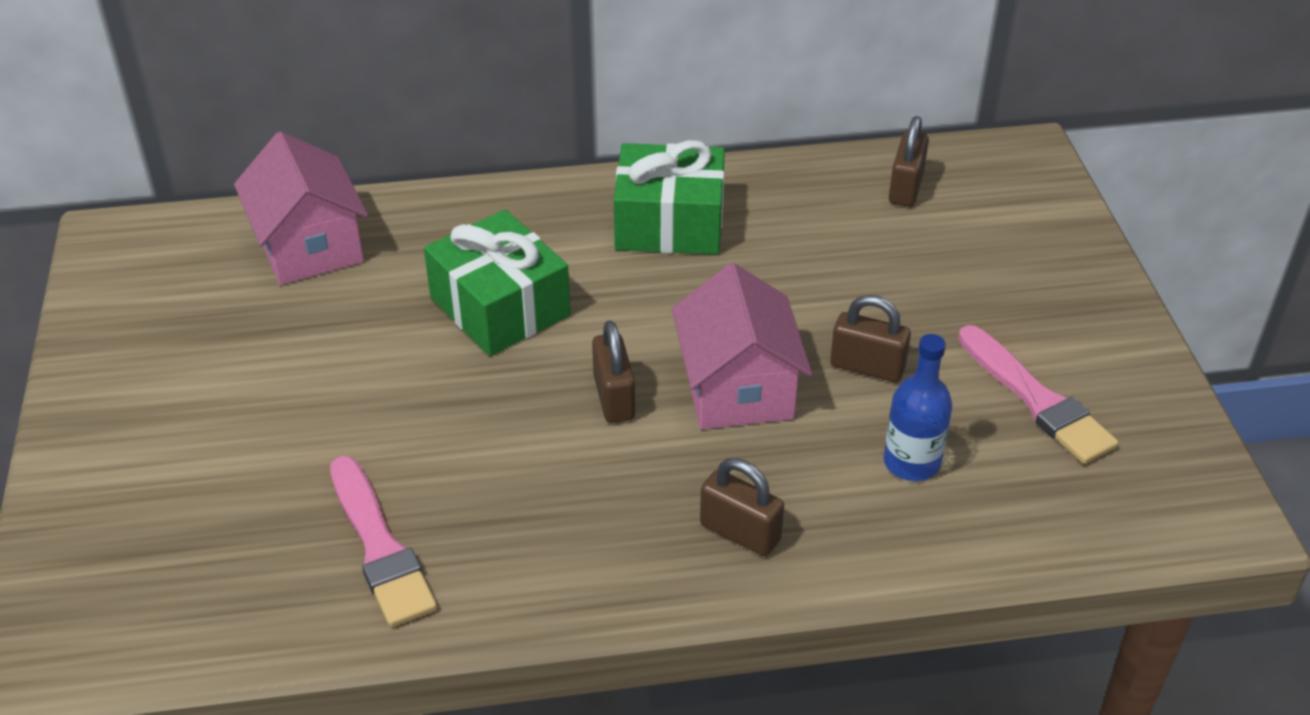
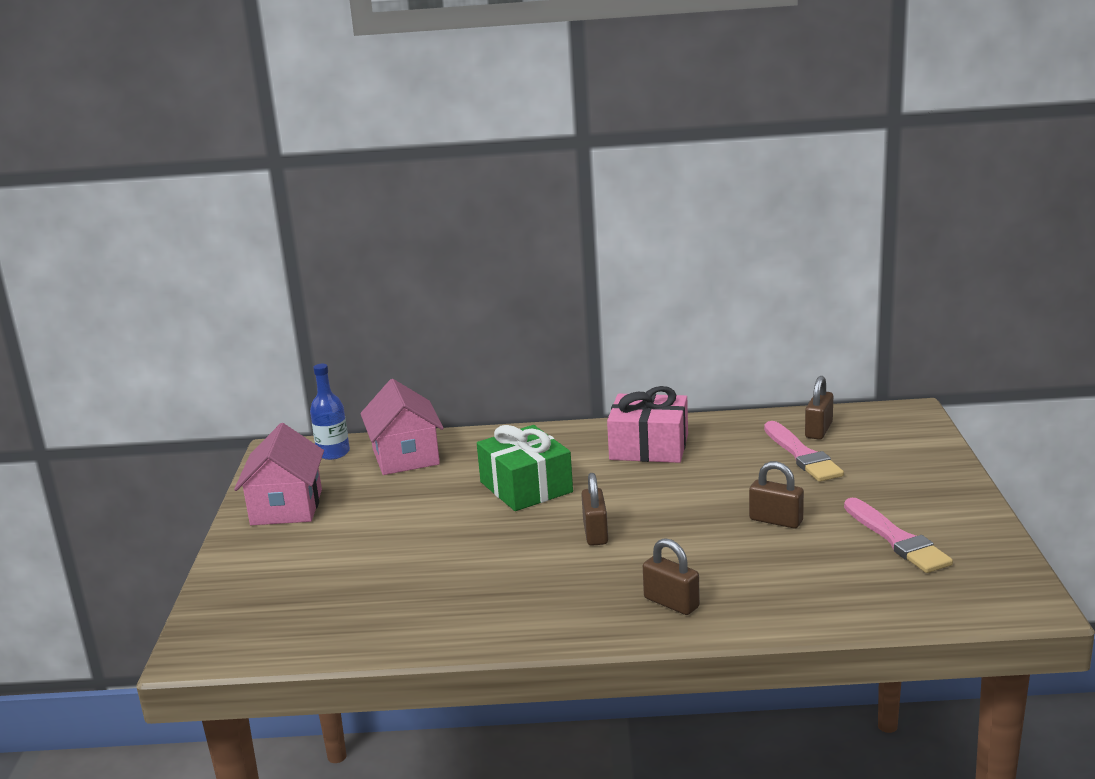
camera: 10 degrees right, 20 degrees down
(380, 547) = (424, 604): pink brush -> pink brush (802, 455)
(669, 223) = (649, 447): green gift -> pink gift
(737, 389) = (682, 530): pink house -> pink house (286, 507)
(911, 462) = (800, 570): blue bottle -> blue bottle (333, 453)

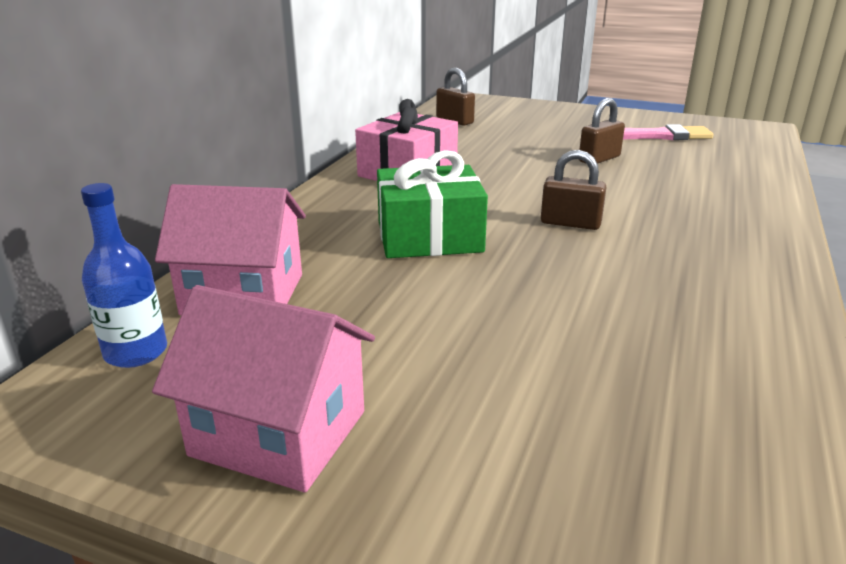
camera: 70 degrees left, 5 degrees up
(671, 603) = (731, 218): brown padlock -> none
(802, 455) = (492, 132): pink brush -> none

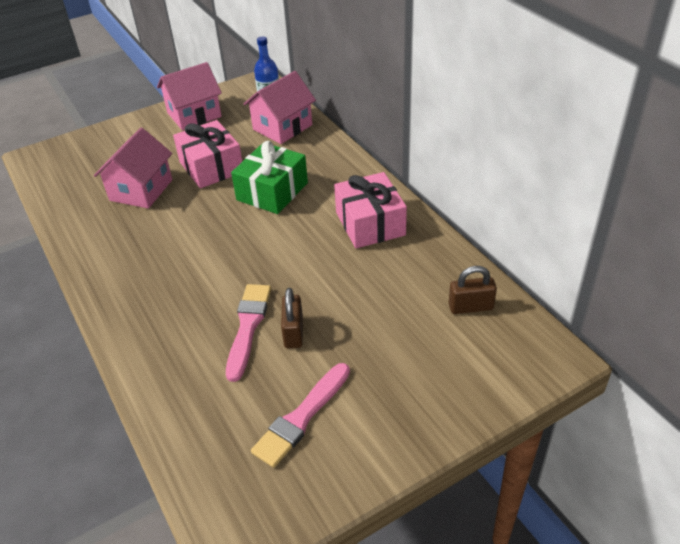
camera: 130 degrees right, 15 degrees up
(440, 308) = (211, 167): none -> pink gift
(570, 223) = (226, 247): brown padlock -> none
(596, 345) = (141, 190): none -> pink house
(633, 175) = (248, 327): none -> pink brush

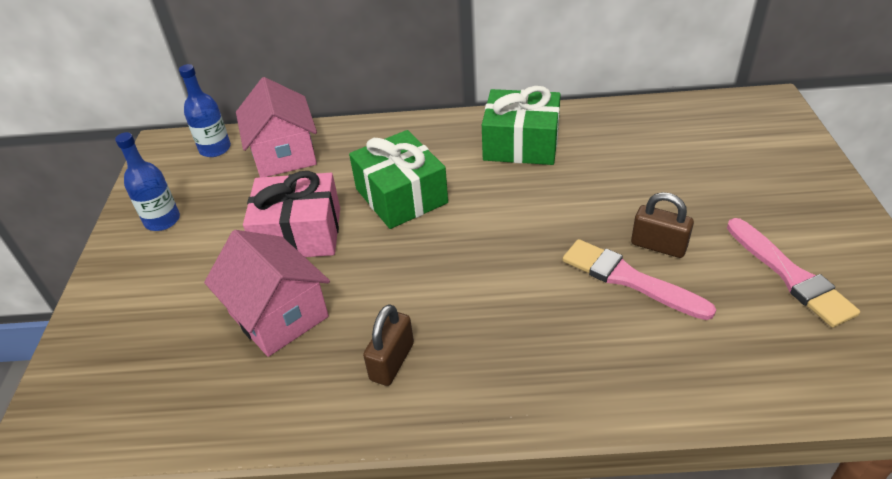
camera: 60 degrees left, 0 degrees up
(194, 115) = (162, 220): pink house -> blue bottle
(370, 223) = (521, 144): pink gift -> green gift
(470, 307) = (686, 124): brown padlock -> brown padlock (392, 361)

